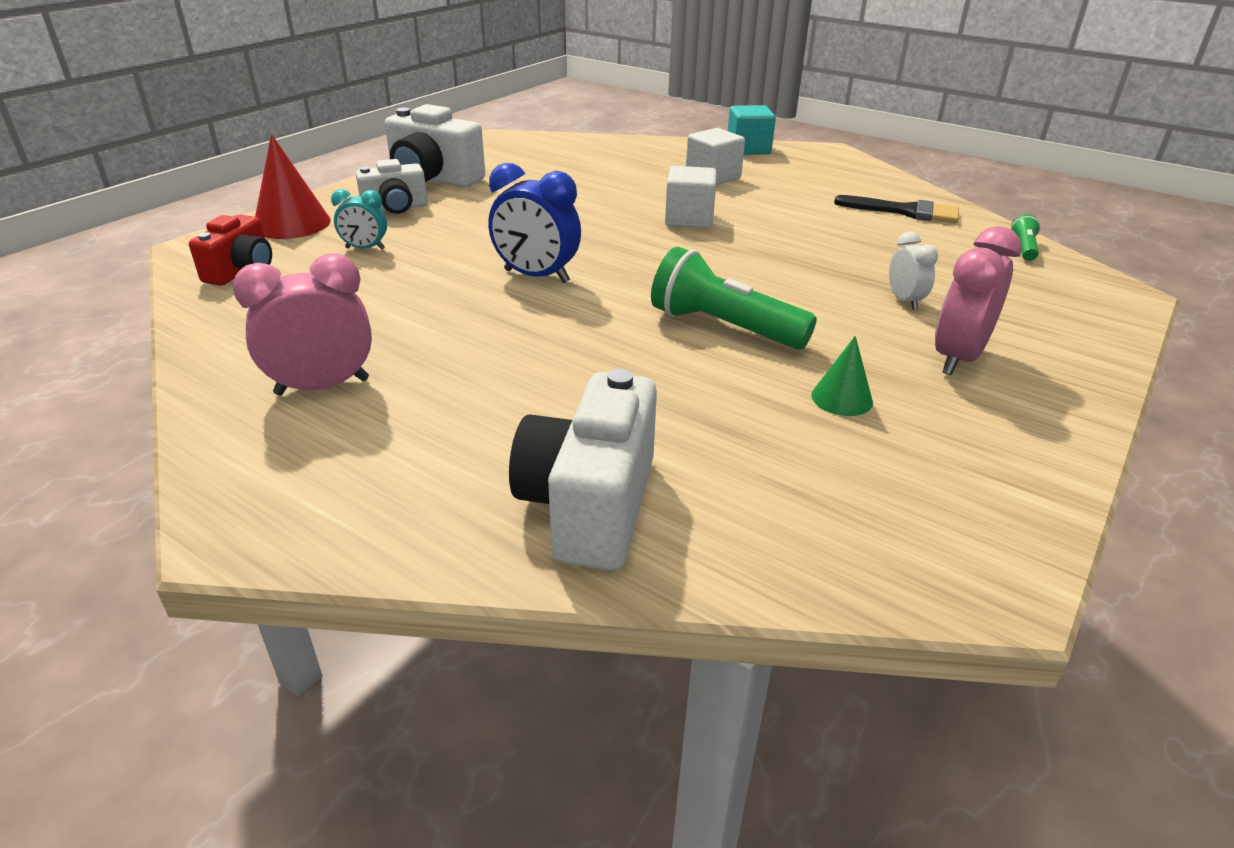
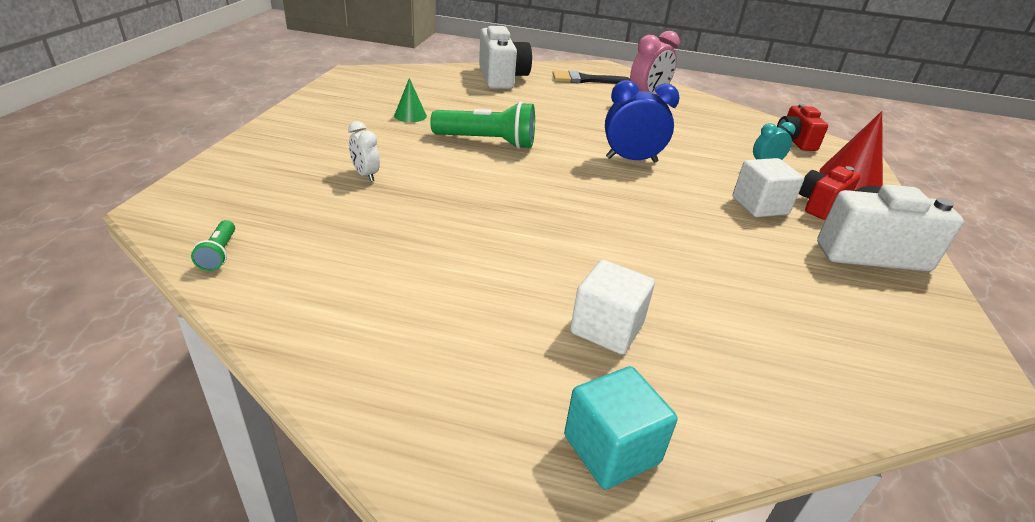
camera: 155 degrees right, 0 degrees up
(395, 208) = (820, 205): white camera -> red camera
(689, 219) = (576, 237): white cube -> white cube (760, 206)
(905, 211) = (340, 299): black brush -> black brush (585, 80)
(957, 358) = (339, 140): pink clock -> none

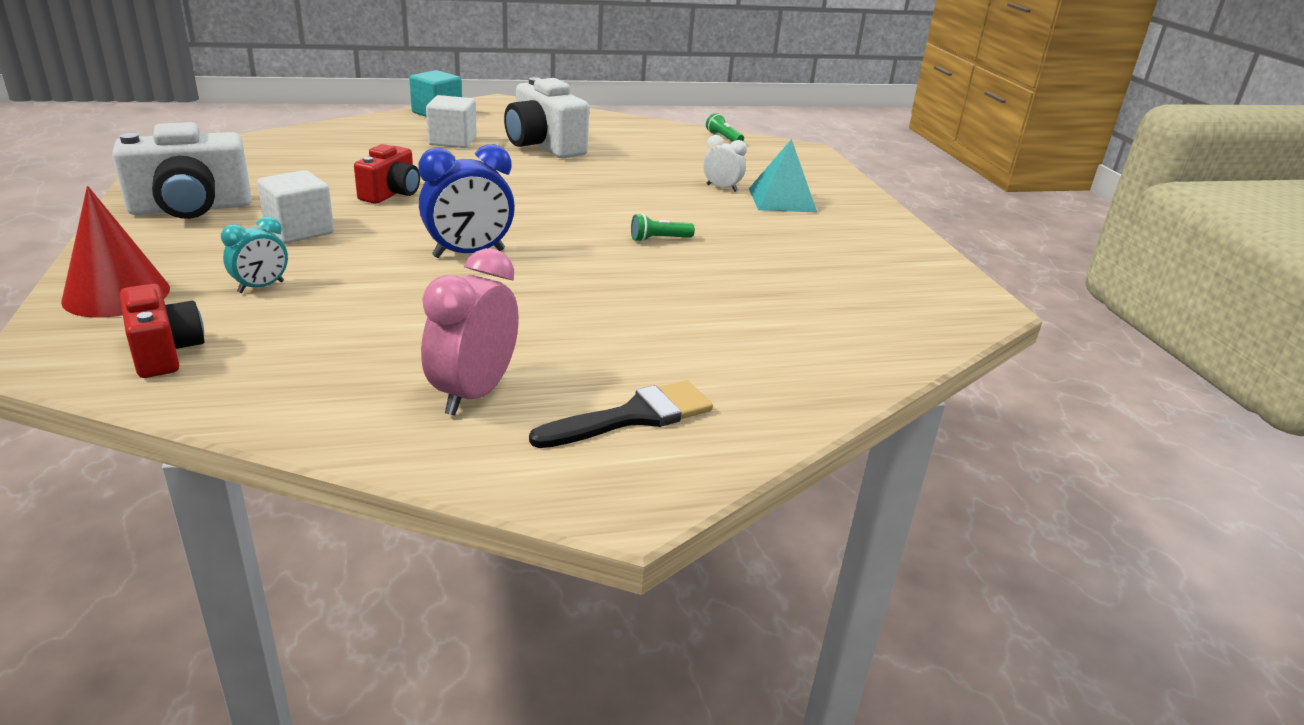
camera: 155 degrees right, 5 degrees down
(334, 152) = (782, 200): none -> turquoise pyramid
(410, 115) = (789, 253): green cone -> none
(487, 142) = (659, 239): green flashlight -> green flashlight, size x0.47
(501, 78) = (784, 365): white camera -> white camera (544, 146)
(820, 205) = (210, 245): red camera -> red camera (391, 194)

